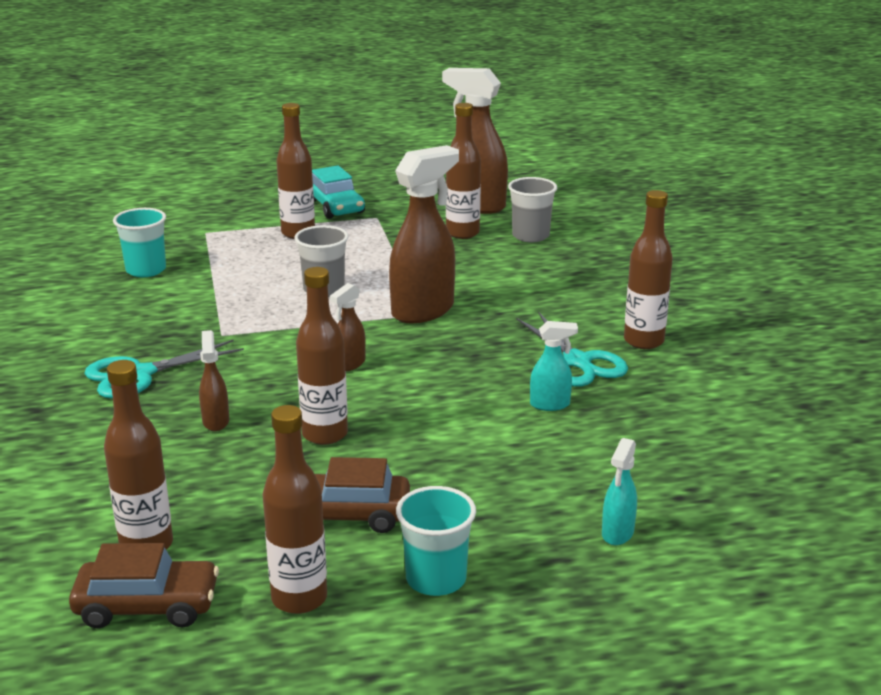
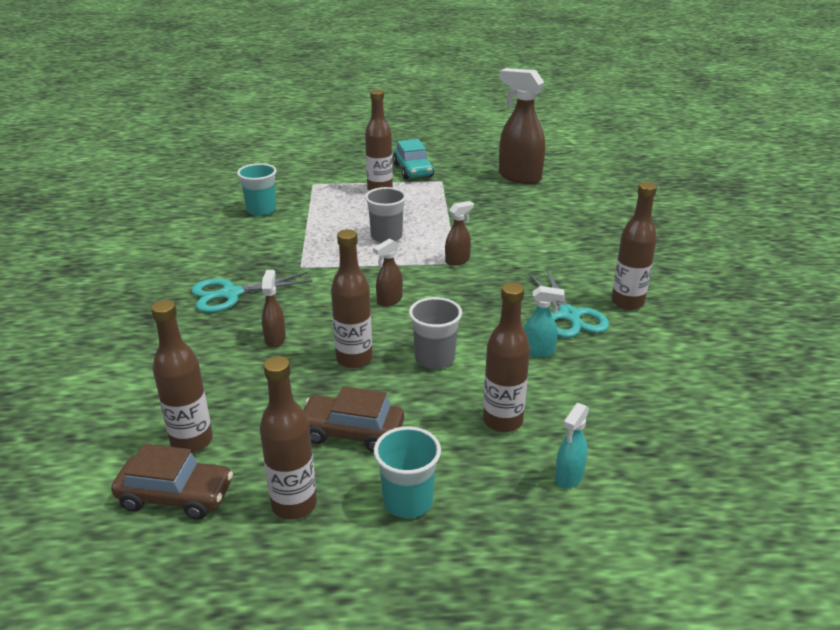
camera: 10 degrees right, 5 degrees up
(423, 311) = (457, 260): brown spray bottle -> brown spray bottle, size x0.48
(462, 233) = (503, 198): brown bottle -> brown bottle (502, 421)
(530, 236) = (556, 205): grey cup -> grey cup (434, 359)

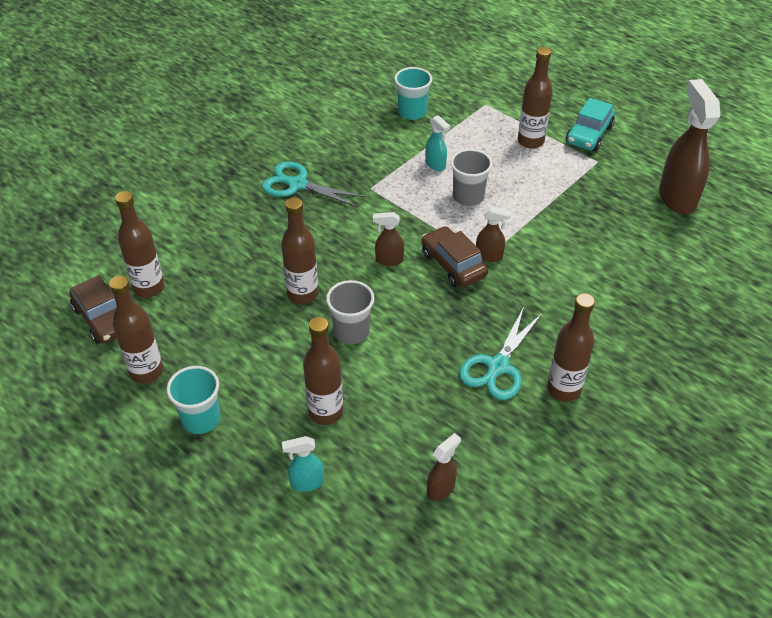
camera: 45 degrees right, 15 degrees up
(275, 339) = (278, 243): brown spray bottle -> brown spray bottle (441, 489)
(352, 432) = (232, 348): brown car -> brown car (453, 264)
(538, 351) = (428, 379): turquoise spray bottle -> turquoise spray bottle (435, 165)

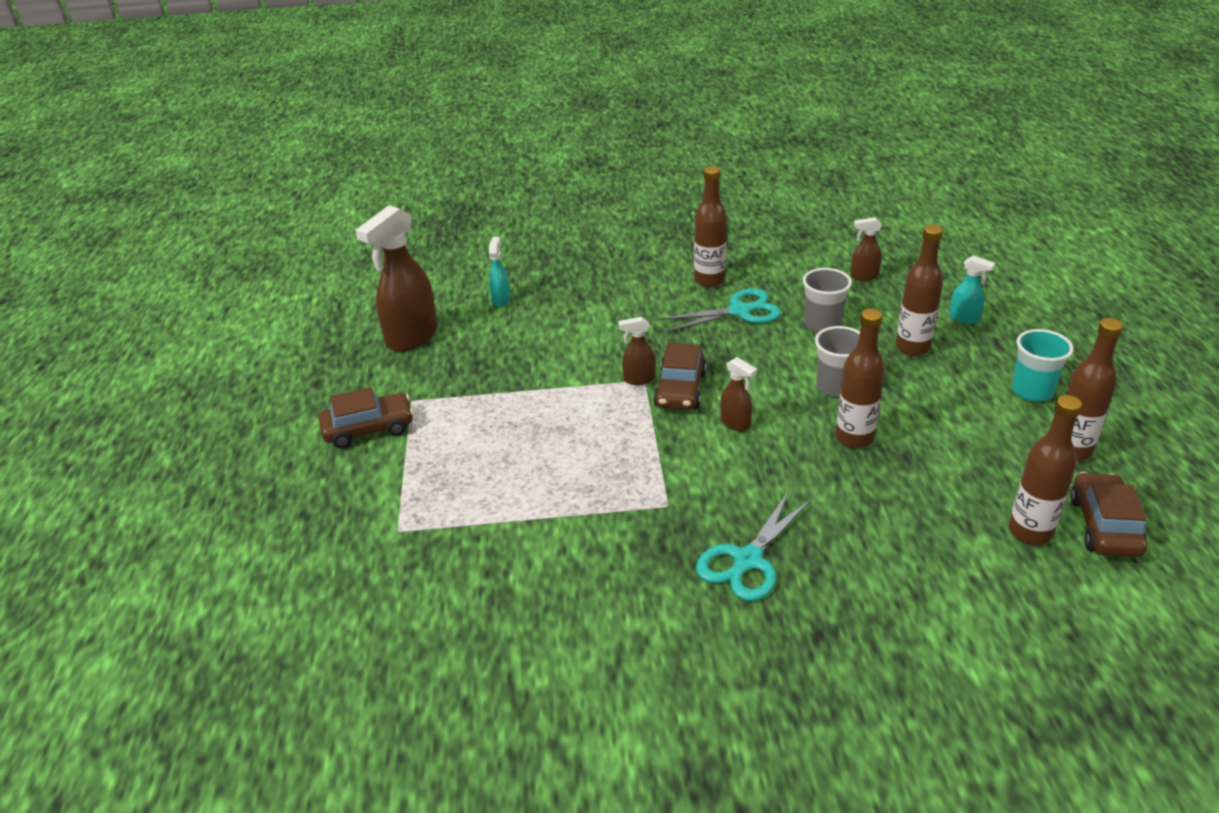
camera: 135 degrees left, 10 degrees down
(297, 184) = (747, 560): turquoise scissors -> turquoise scissors turned 60 degrees clockwise
(412, 112) = (492, 576): turquoise cup -> none
(435, 165) = (564, 490): turquoise spray bottle -> turquoise spray bottle (501, 300)
(468, 197) = (581, 438): grey cup -> grey cup (822, 325)
(489, 256) = (638, 379): brown spray bottle -> brown spray bottle turned 60 degrees counterclockwise
(530, 141) = (432, 456): brown bottle -> none
(589, 134) = (369, 429): turquoise car -> brown car

